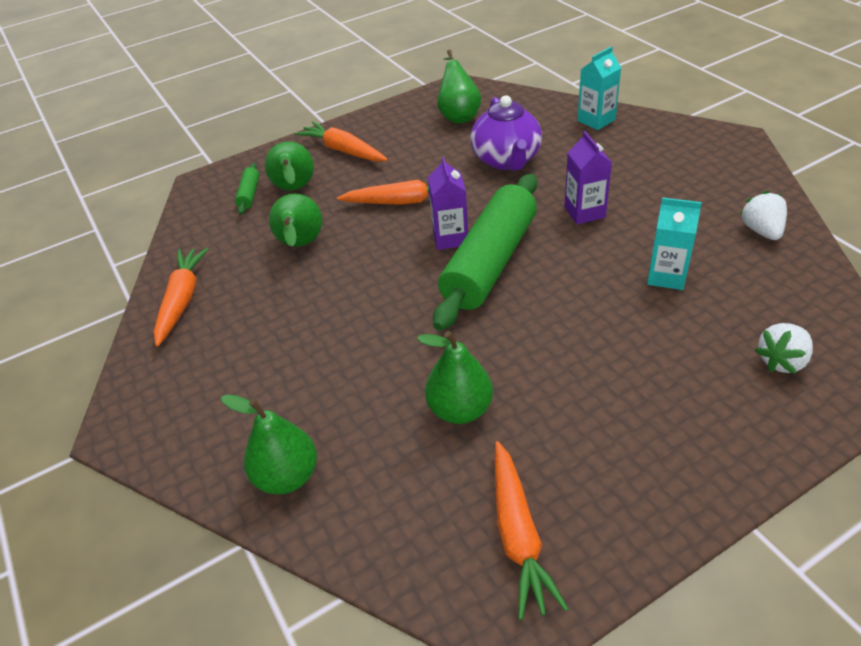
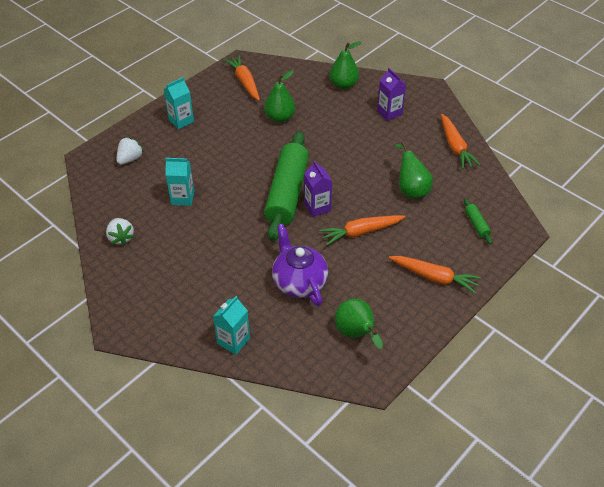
camera: 160 degrees right, 5 degrees up
(294, 189) = (446, 233): green pear -> none
(584, 212) = (234, 238): purple carton -> purple carton (389, 112)
(681, 438) = (181, 120): none -> turquoise carton

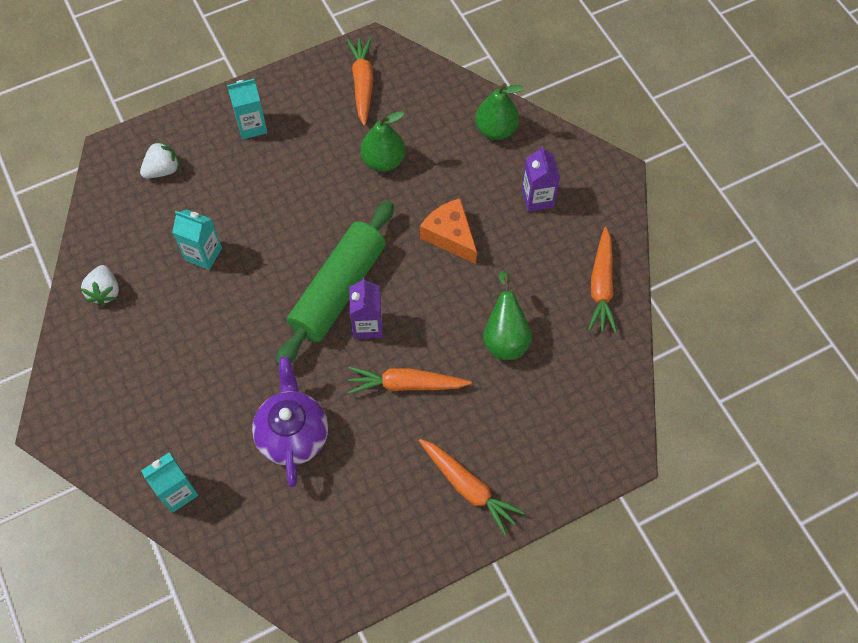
camera: 20 degrees right, 15 degrees up
(345, 145) = (450, 236): none -> orange cheese
(356, 334) = (329, 536): green pear -> none
(476, 224) = (566, 424): green rolling pin -> none

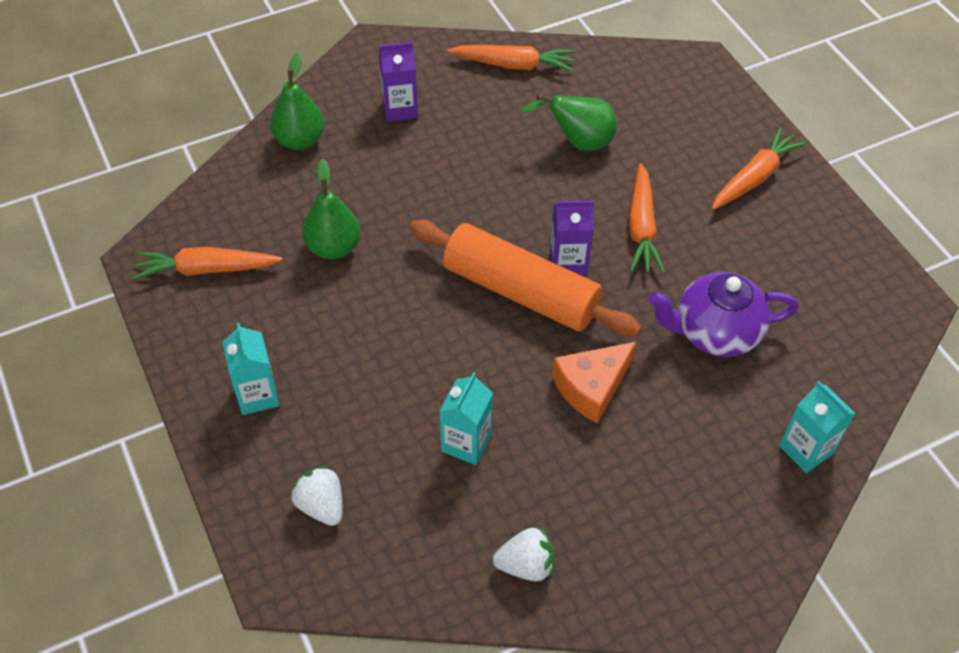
camera: 90 degrees left, 10 degrees down
(338, 290) = (520, 291): green rolling pin -> orange rolling pin
(450, 236) = (447, 185): orange cheese -> orange cheese (591, 387)

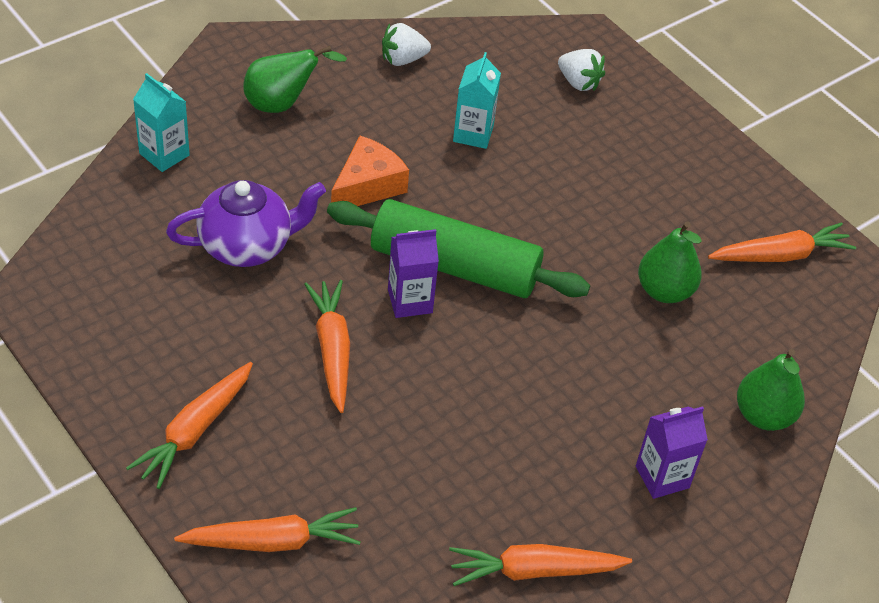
camera: 165 degrees right, 5 degrees down
(257, 395) = (670, 153): turquoise carton -> none
(520, 291) = (454, 266): orange rolling pin -> green rolling pin
(578, 142) = (422, 454): green pear -> green pear (282, 104)
(694, 101) = (273, 541): none -> orange carrot

